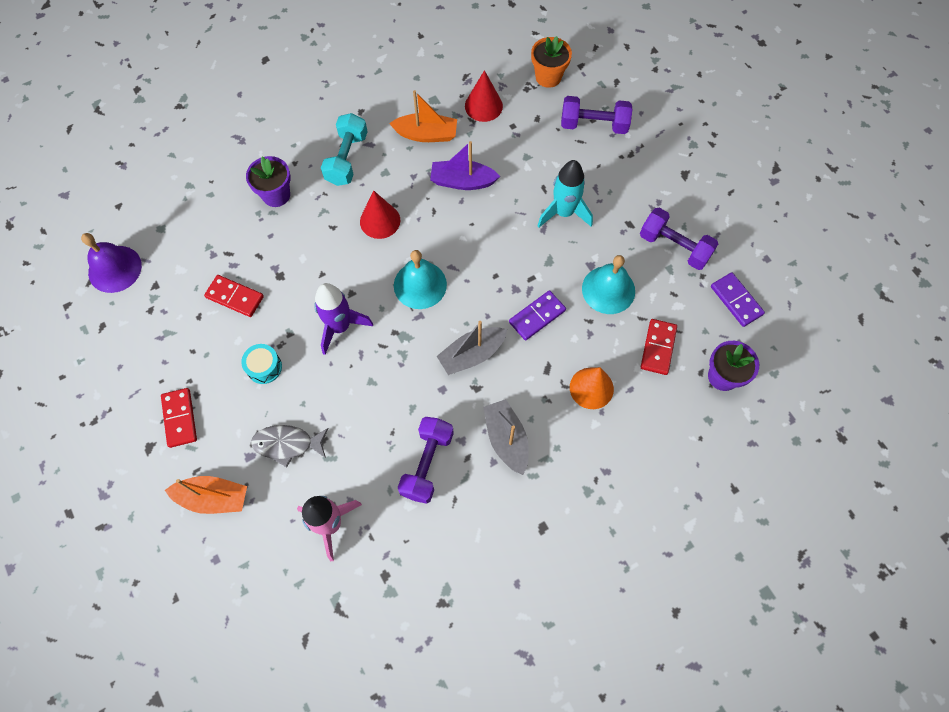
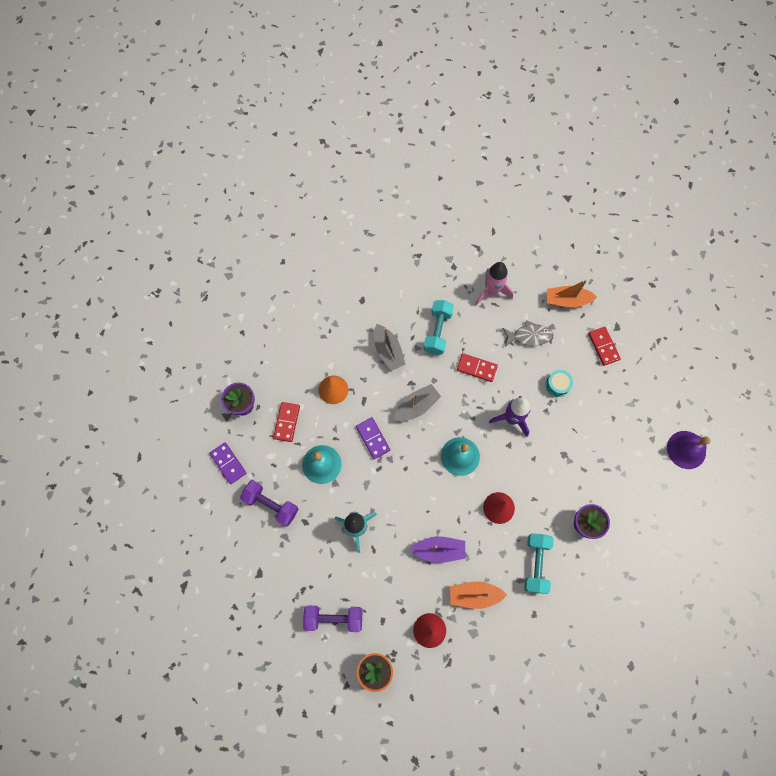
camera: 175 degrees right, 5 degrees up
(235, 297) = (592, 435): red domino -> red domino (476, 368)
(427, 464) = (437, 331): purple dumbbell -> turquoise dumbbell
(537, 316) = (373, 438): purple domino -> purple domino turned 75 degrees counterclockwise

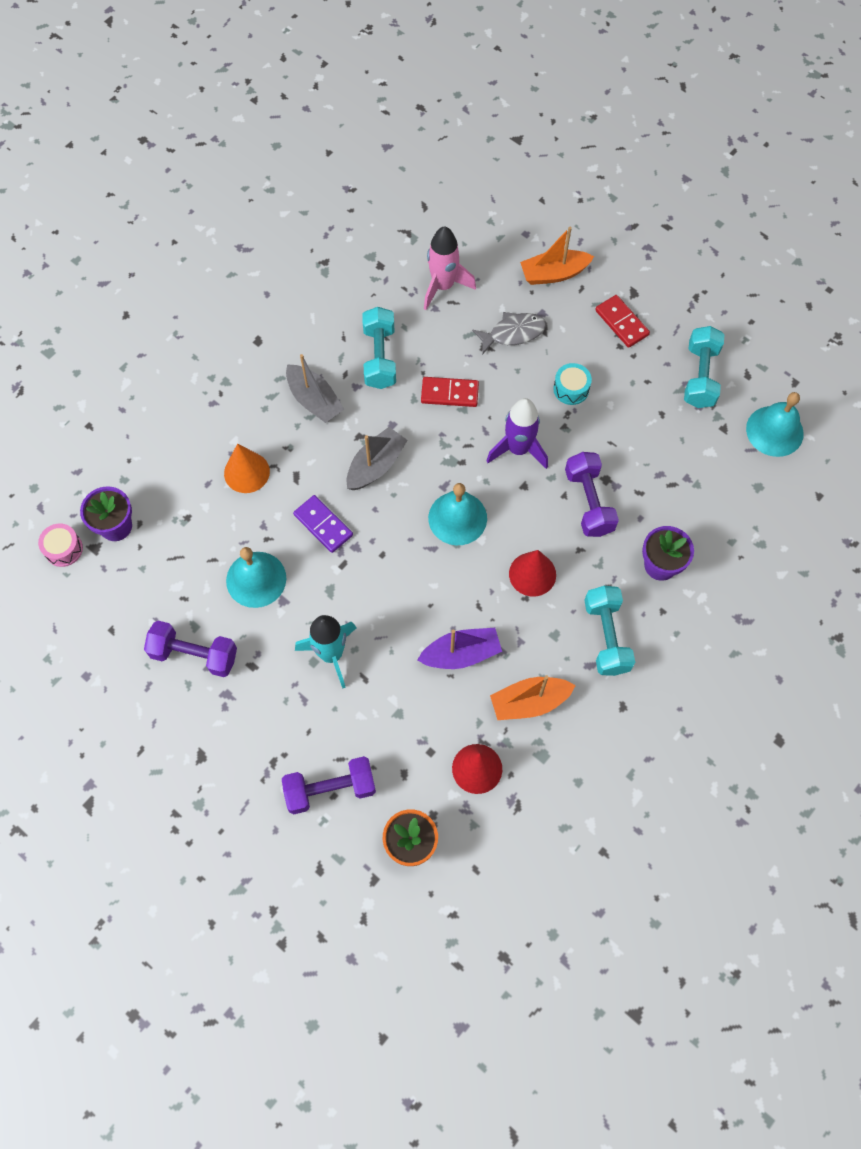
camera: 15 degrees left, 5 degrees down
(207, 412) = (63, 549): none -> pink drum
(228, 463) = (114, 613): purple domino -> none
(286, 422) = (188, 534): red domino -> none
(548, 467) = (589, 502): none -> purple dumbbell
(646, 398) = (700, 376): none -> turquoise dumbbell
(686, 449) = (774, 431): purple bell -> turquoise bell

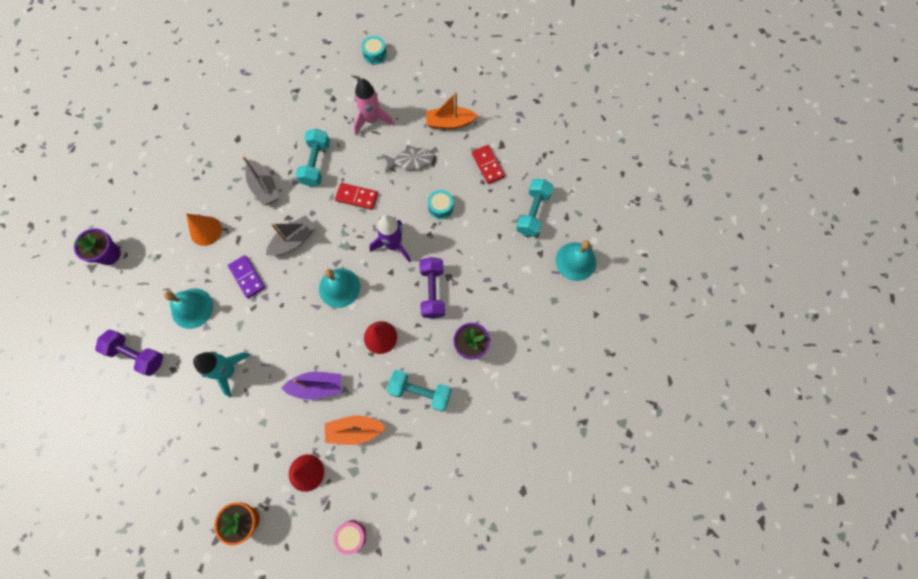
camera: 10 degrees right, 5 degrees up
(63, 549) = (71, 264): pink drum -> pink drum (352, 535)
(330, 789) = (202, 469): purple dumbbell -> none
(424, 197) = (375, 54): none -> turquoise drum
(606, 636) = (420, 392): turquoise dumbbell -> turquoise dumbbell turned 75 degrees counterclockwise

